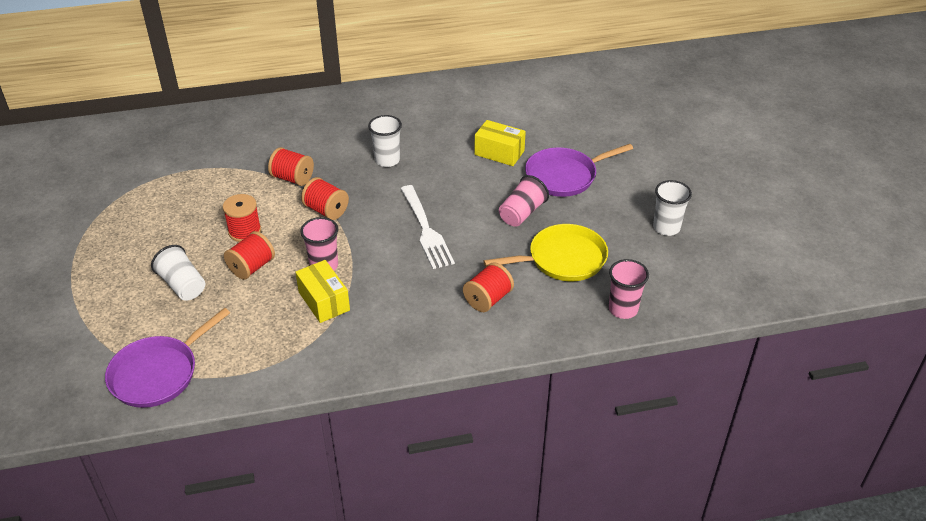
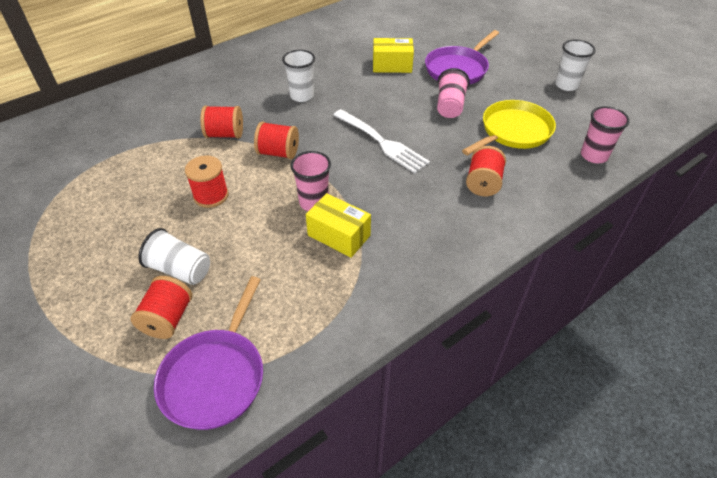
camera: 25 degrees left, 5 degrees up
(252, 267) = (242, 227): red spool -> red spool (168, 319)

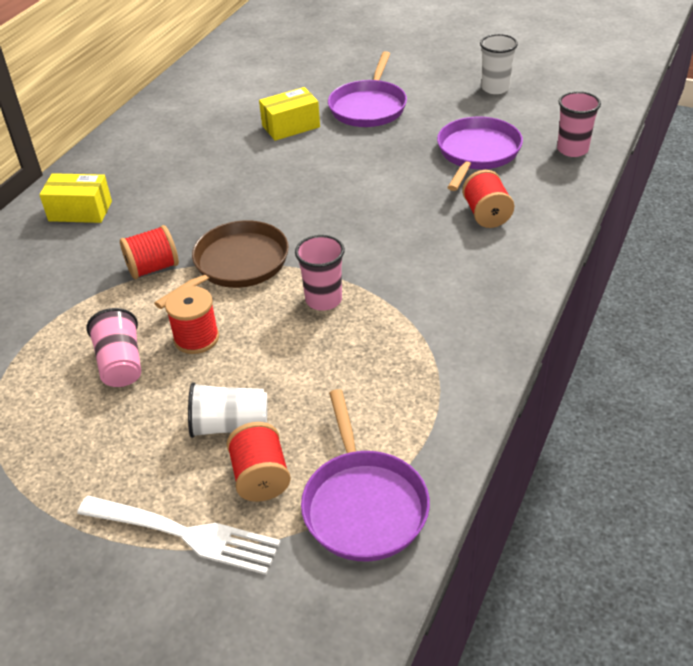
camera: 25 degrees left, 5 degrees down
(278, 153) = (237, 264): red spool -> brown pan
(302, 96) = (211, 194): white cup -> none
(339, 235) = (379, 321): yellow box -> yellow box (80, 211)
(381, 142) = (346, 212): white fork -> white fork (183, 534)
(450, 106) = (391, 149): pink cup -> pink cup (121, 364)
(513, 131) = (477, 153): yellow pan -> purple pan

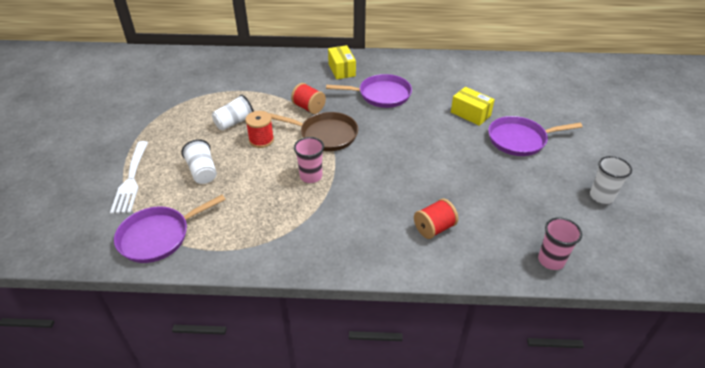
camera: 65 degrees right, 0 degrees up
(121, 364) = (234, 122): pink cup -> white cup
(261, 477) = (170, 193): red spool -> none
(477, 153) = (505, 206): purple pan -> purple pan (381, 95)

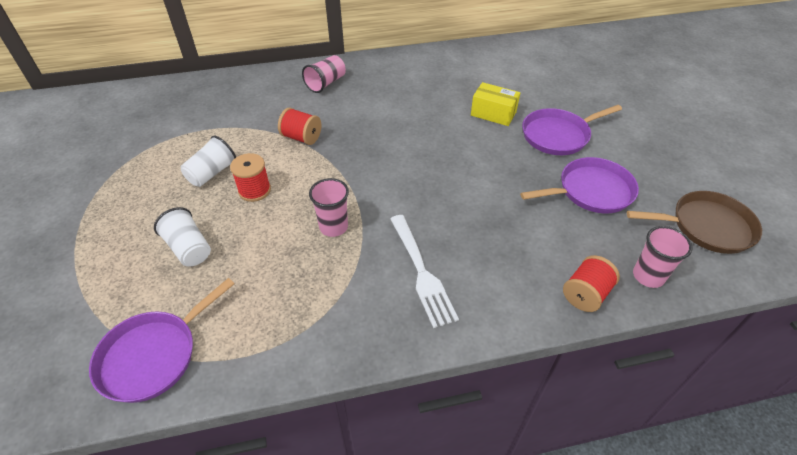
camera: 15 degrees left, 5 degrees up
(131, 179) = (90, 279): white fork -> white fork (421, 271)
(326, 135) = (334, 169): brown pan -> brown pan (707, 226)
(341, 70) = (326, 83): yellow box -> pink cup
(381, 95) = (384, 107): purple pan -> purple pan (591, 191)
(434, 228) = (505, 264): red spool -> red spool (585, 294)
(601, 196) = (668, 186): white cup -> none

